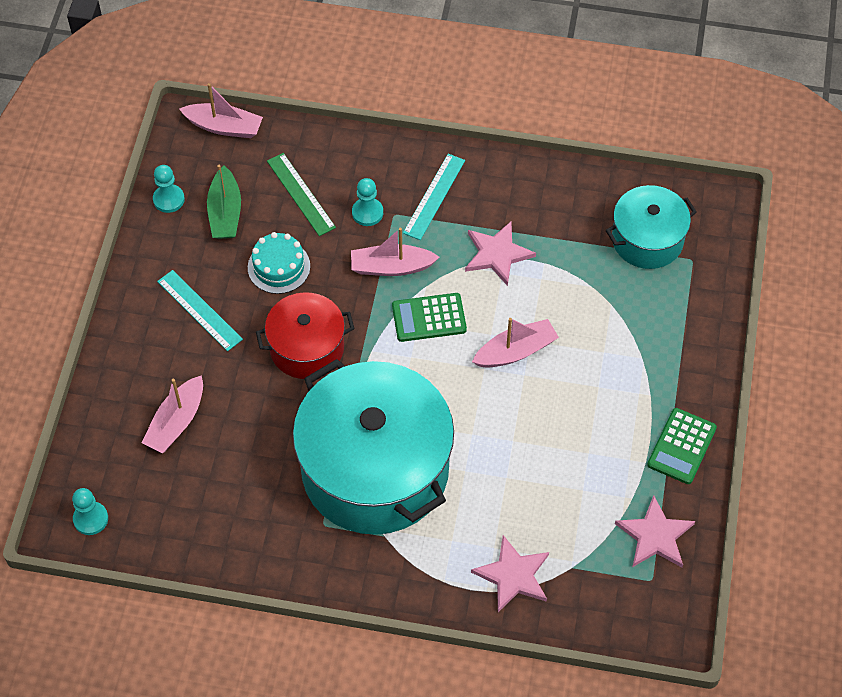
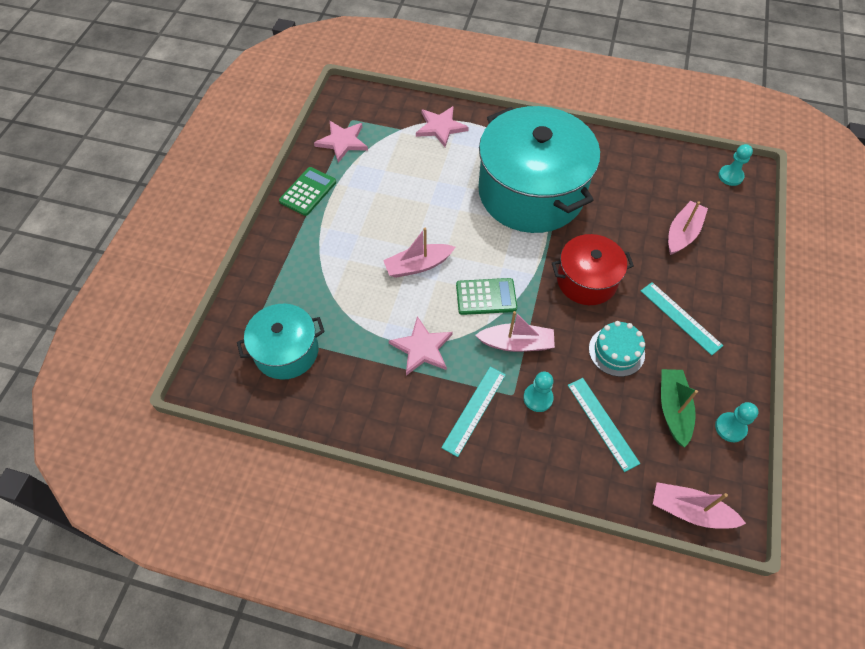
camera: 175 degrees left, 0 degrees up
(300, 194) = (602, 423): green ruler -> turquoise ruler

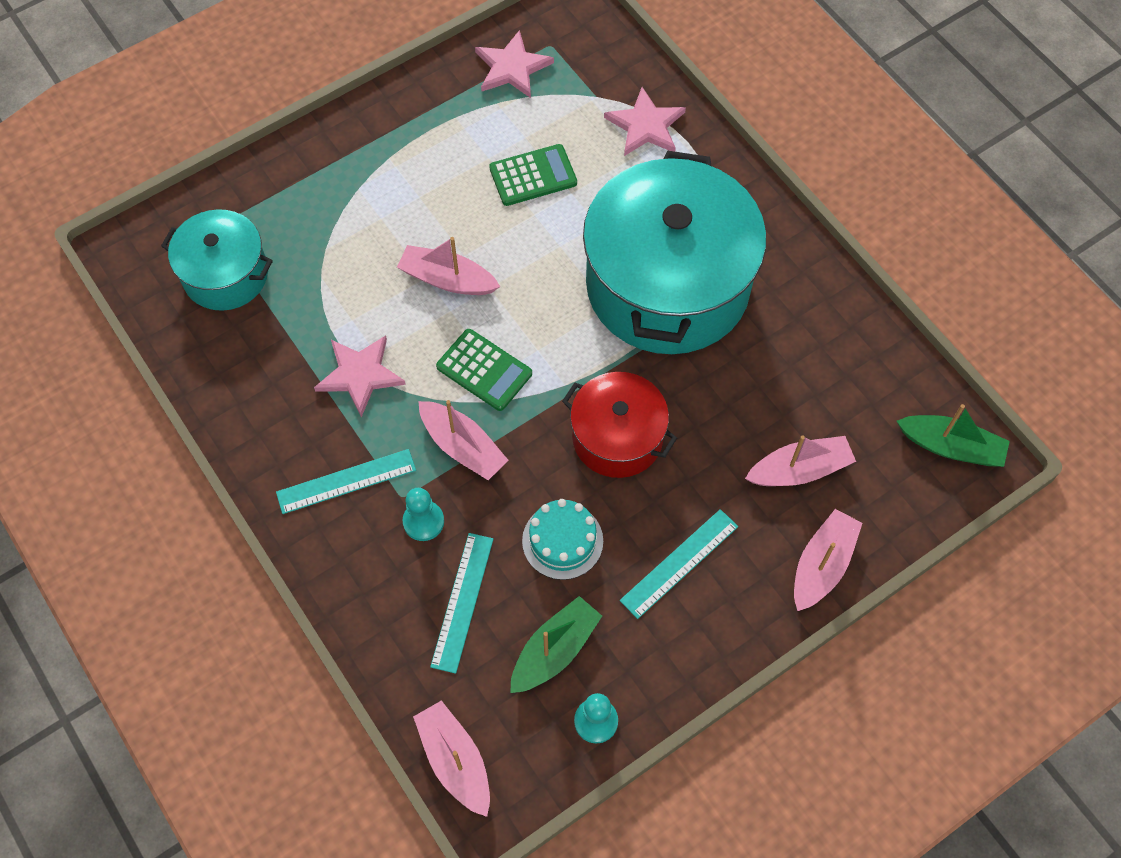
camera: 40 degrees right, 5 degrees up
(308, 192) = (415, 105): green calculator -> green calculator (533, 176)
(680, 318) = (679, 563): turquoise ruler -> turquoise ruler turned 45 degrees clockwise
(730, 176) = (951, 446): turquoise pawn -> green boat
(740, 268) = (822, 565): none -> pink boat

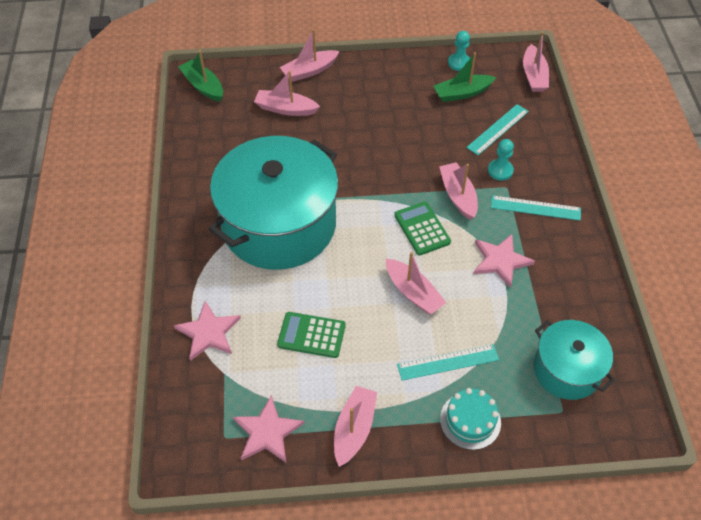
camera: 150 degrees left, 10 degrees down
(427, 109) = (354, 429): none -> pink boat
(562, 541) = (430, 132): turquoise cake -> turquoise cake (470, 420)
(617, 437) = (368, 162): red pot -> none
(679, 563) = (377, 99): turquoise ruler -> turquoise ruler (448, 362)

